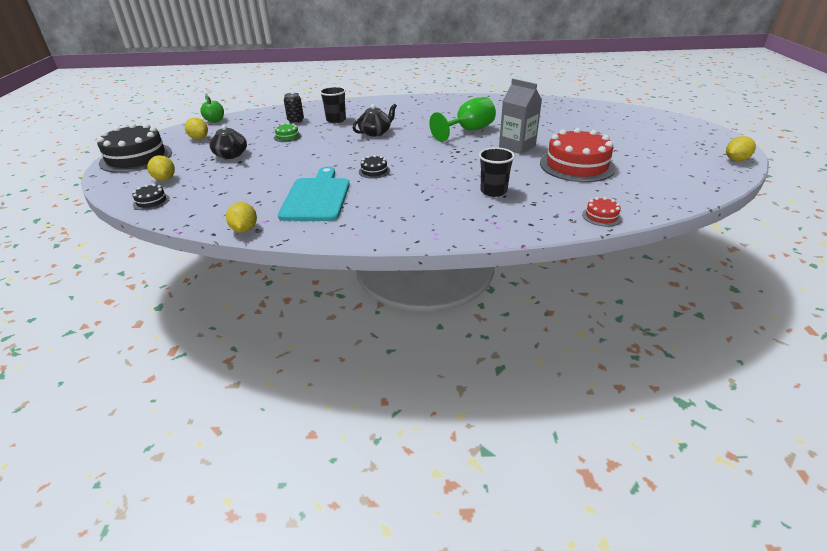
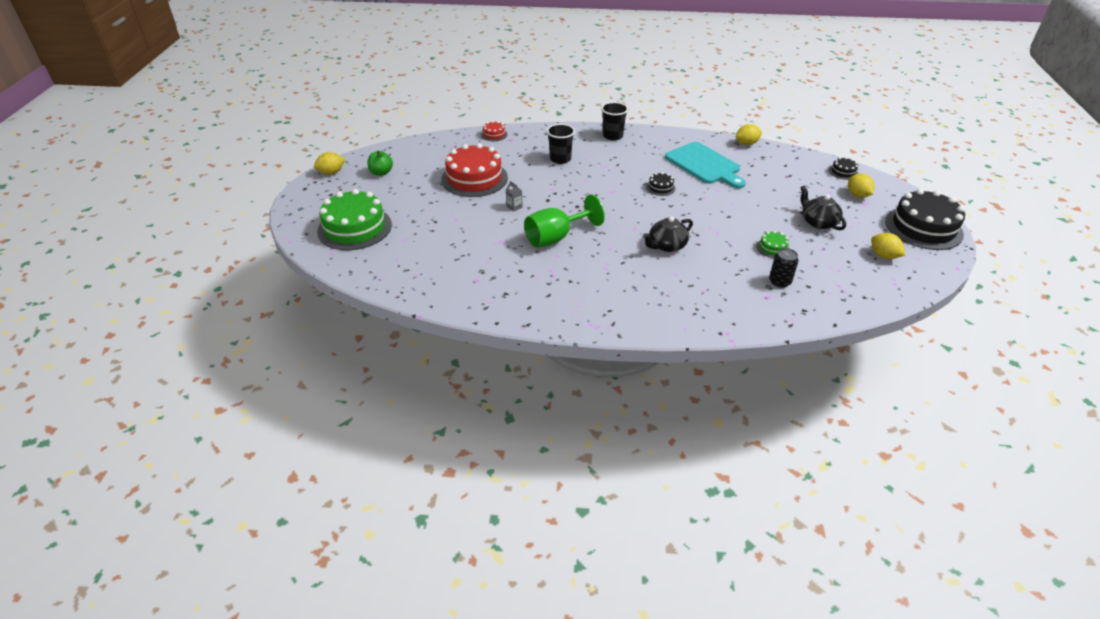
camera: 175 degrees left, 5 degrees up
(215, 121) = (898, 295): green apple -> green apple (381, 172)
(244, 229) = (746, 144): yellow lemon -> yellow lemon turned 75 degrees clockwise
(316, 197) = (704, 165): turquoise cutting board -> turquoise cutting board turned 45 degrees counterclockwise
(336, 120) = (724, 278): black cup -> black cup (612, 136)
(517, 146) = (514, 207): grey carton -> grey carton, size x0.42
(641, 125) = (355, 228): none -> green cake

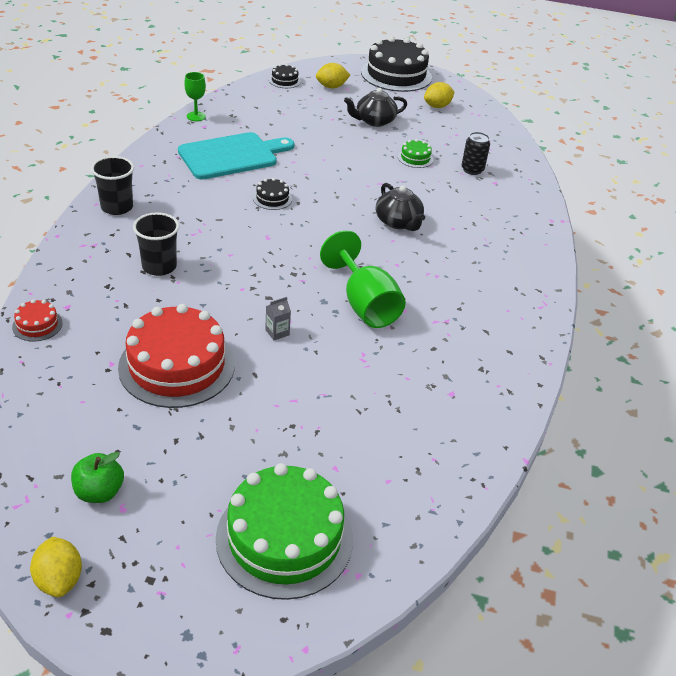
camera: 85 degrees left, 0 degrees up
(746, 144) = (196, 116): yellow lemon -> green goblet

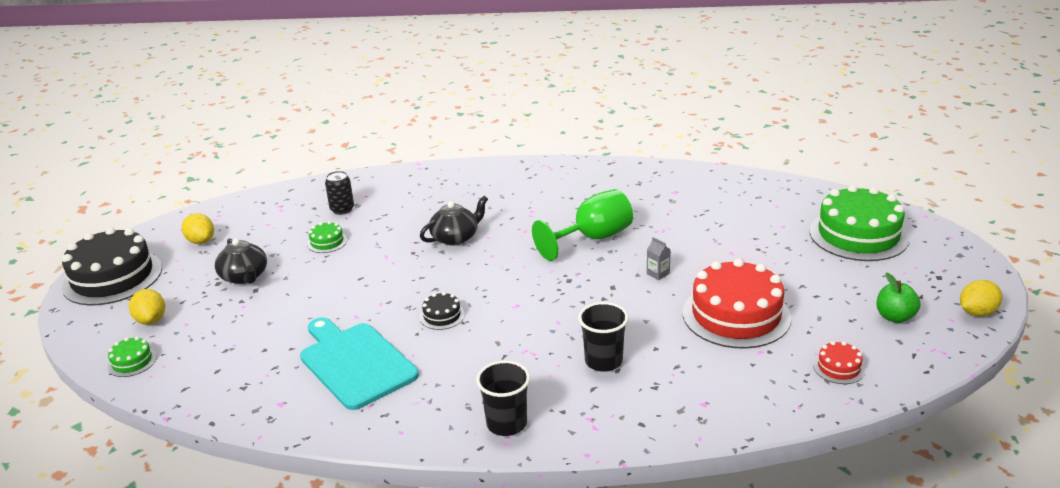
camera: 95 degrees left, 10 degrees down
(37, 325) = (744, 414): red cake -> red cake (839, 367)
(196, 116) = (253, 417): green goblet -> none
(284, 80) = (132, 361): black cake -> green cake

